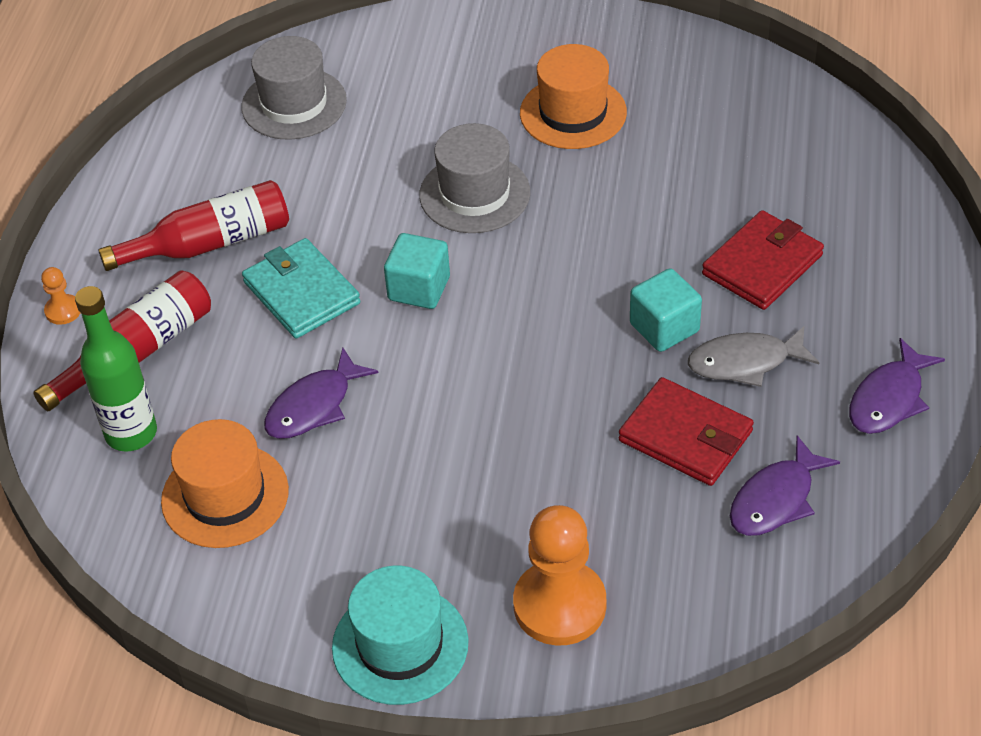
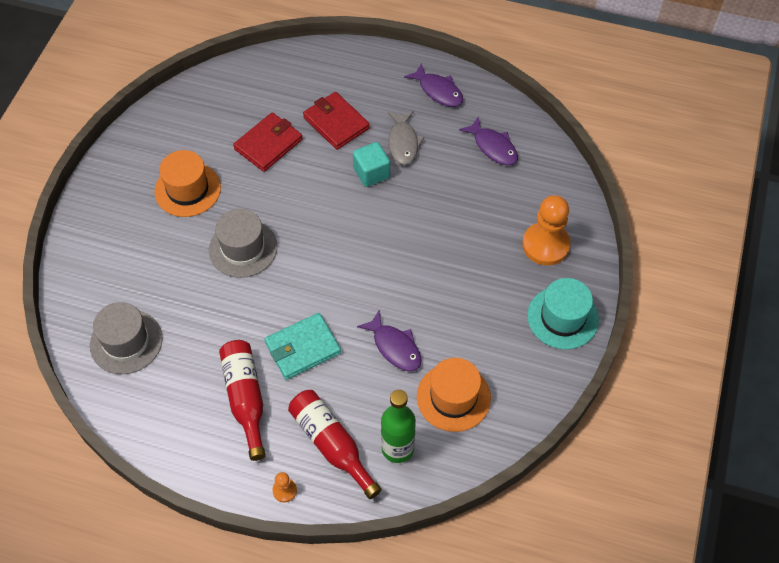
camera: 85 degrees left, 10 degrees up
(419, 288) = (314, 285): turquoise cube -> none
(685, 436) = (447, 176): red wallet -> red wallet (268, 144)

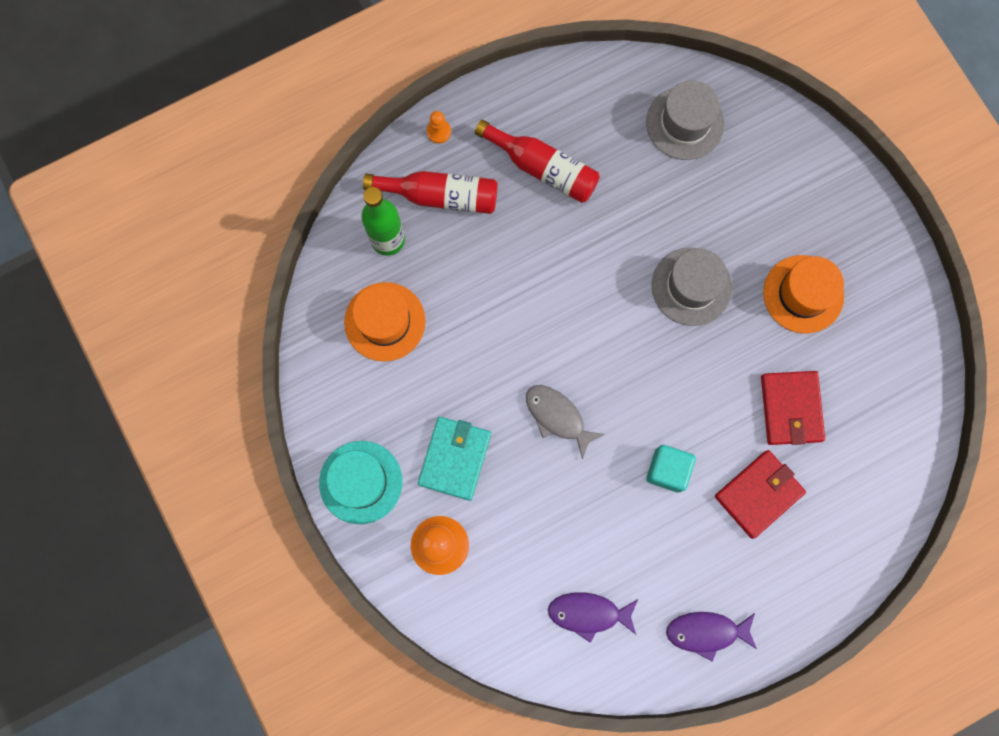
camera: 135 degrees right, 20 degrees up
(302, 348) = (545, 249): turquoise wallet -> turquoise wallet (455, 458)
(336, 123) = (758, 494): red wallet -> red wallet turned 45 degrees counterclockwise
(394, 347) = (473, 320): purple fish -> none
(403, 143) = (675, 533): grey fish -> grey fish (557, 417)

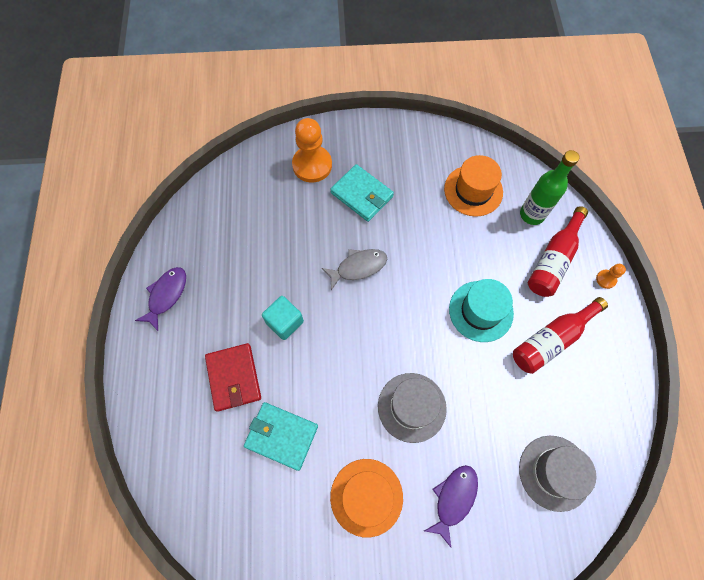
camera: 115 degrees right, 10 degrees down
(361, 482) = (373, 139): turquoise hat -> turquoise hat (481, 311)
(588, 613) = (222, 230): purple fish -> purple fish (453, 499)
(791, 408) = (281, 436): red wallet -> turquoise wallet

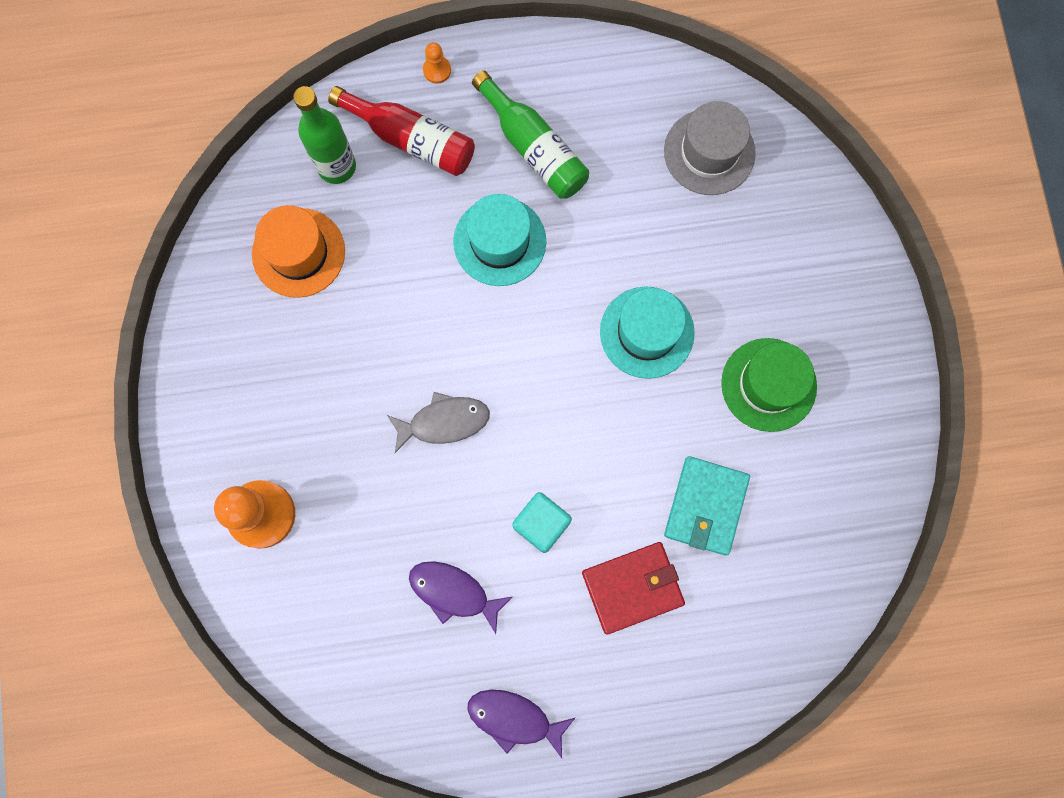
camera: 95 degrees left, 10 degrees up
(358, 267) = (444, 422): grey fish -> grey fish turned 105 degrees clockwise
(361, 195) = (315, 427): turquoise wallet -> none
(366, 497) = (768, 384): orange hat -> green hat
(412, 407) = (647, 332): grey hat -> turquoise hat
(453, 499) = (756, 275): purple fish -> purple fish (454, 592)
(551, 340) = (534, 148): red bottle -> green bottle

